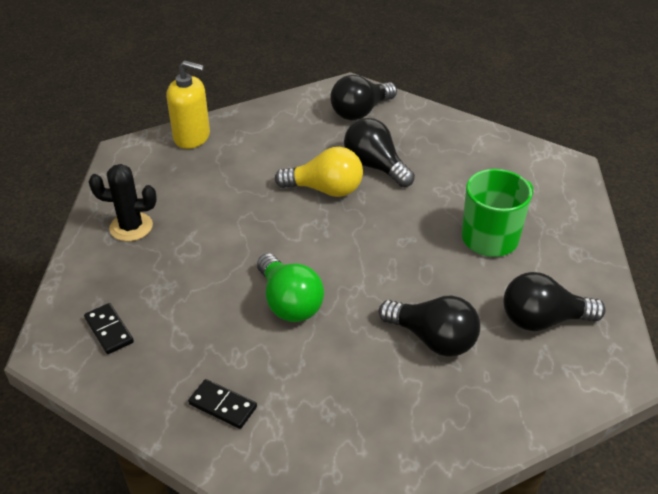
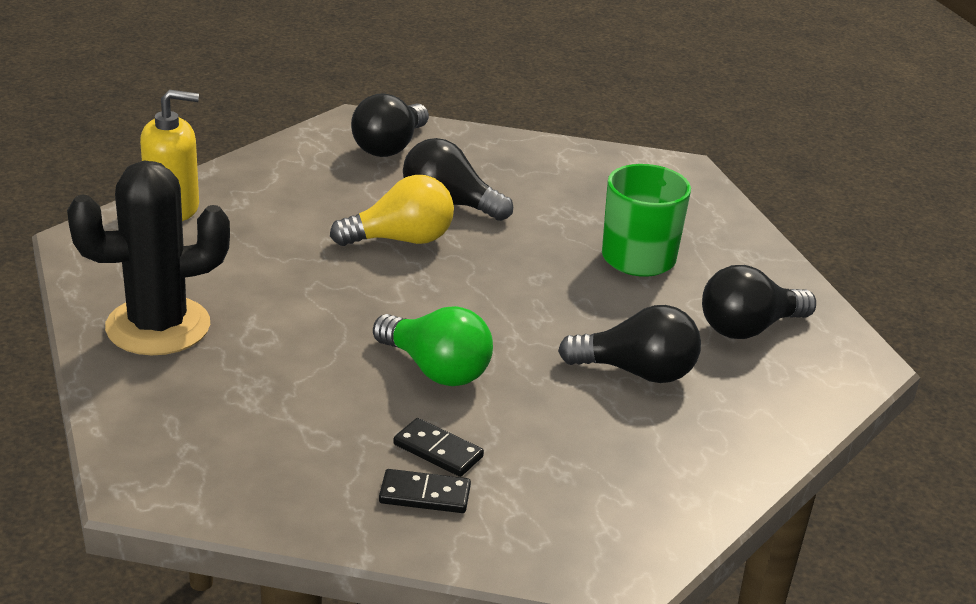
camera: 25 degrees left, 10 degrees down
(109, 330) = (211, 448): black domino -> black domino (438, 450)
(131, 227) = (158, 326): black cactus -> black cactus, size x1.61

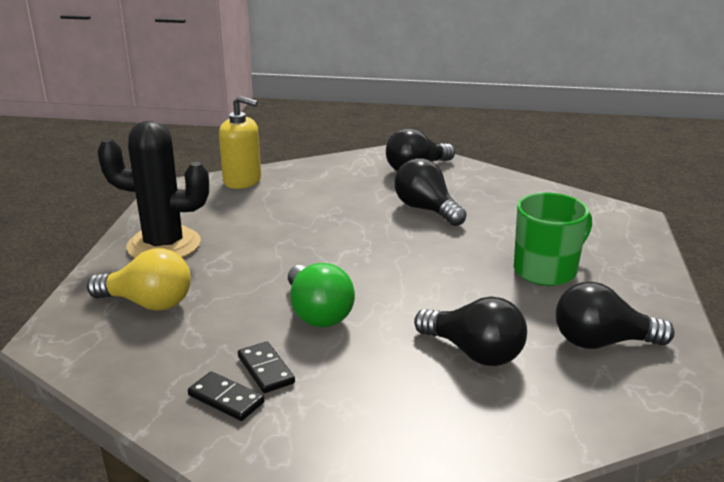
camera: 30 degrees right, 5 degrees down
(401, 240) = (371, 225): yellow light bulb -> yellow light bulb (148, 303)

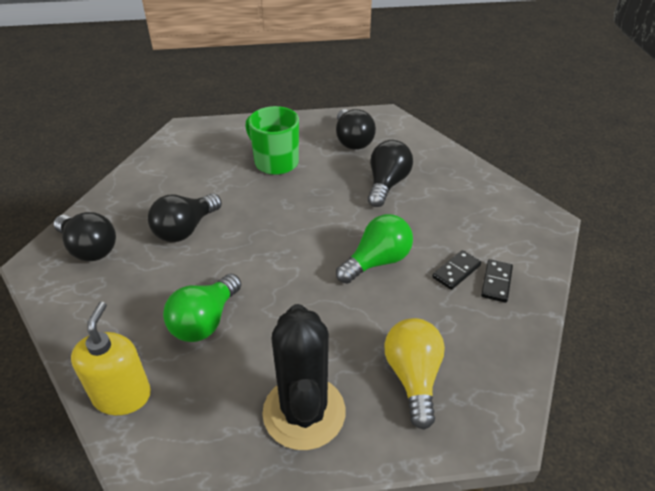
camera: 105 degrees left, 15 degrees up
(294, 212) = (205, 321): none -> green light bulb

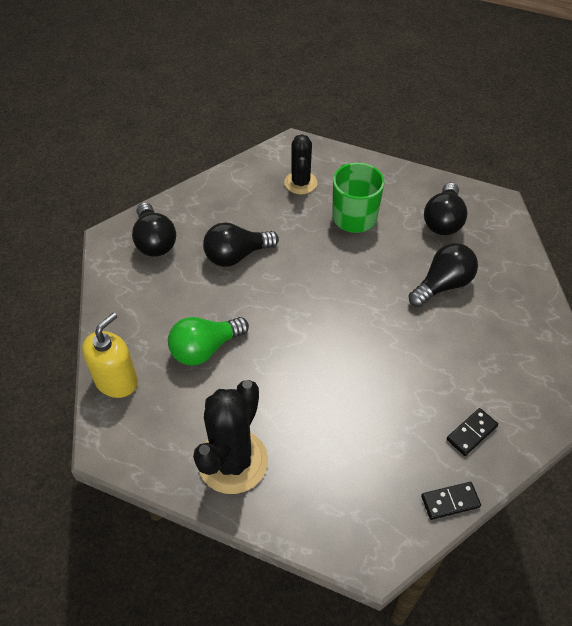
camera: 30 degrees right, 10 degrees up
(210, 154) = (300, 183): none -> black cactus
(377, 261) = (377, 361): green light bulb -> none
(413, 377) = (334, 479): yellow light bulb -> none
(456, 271) = (442, 404): black domino -> black domino (450, 501)

